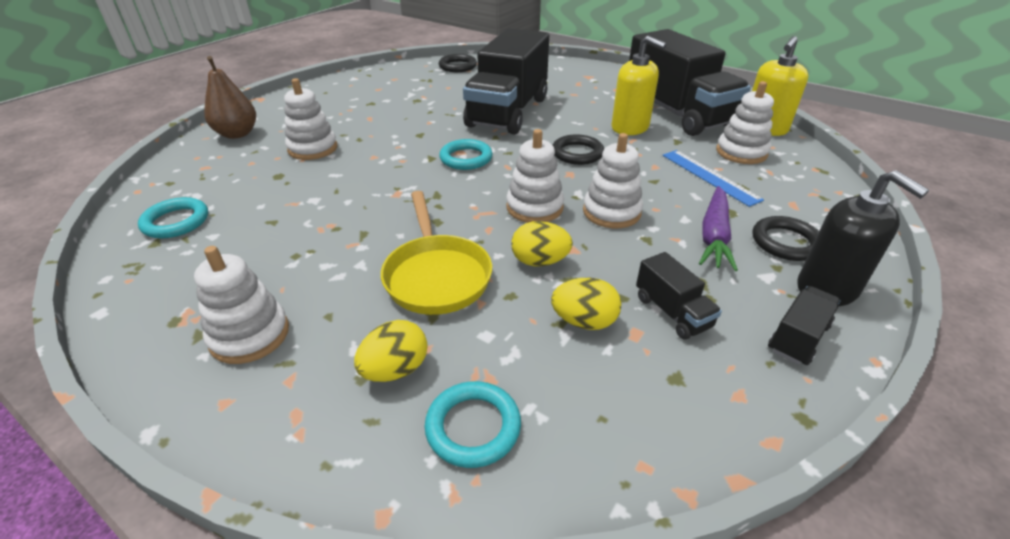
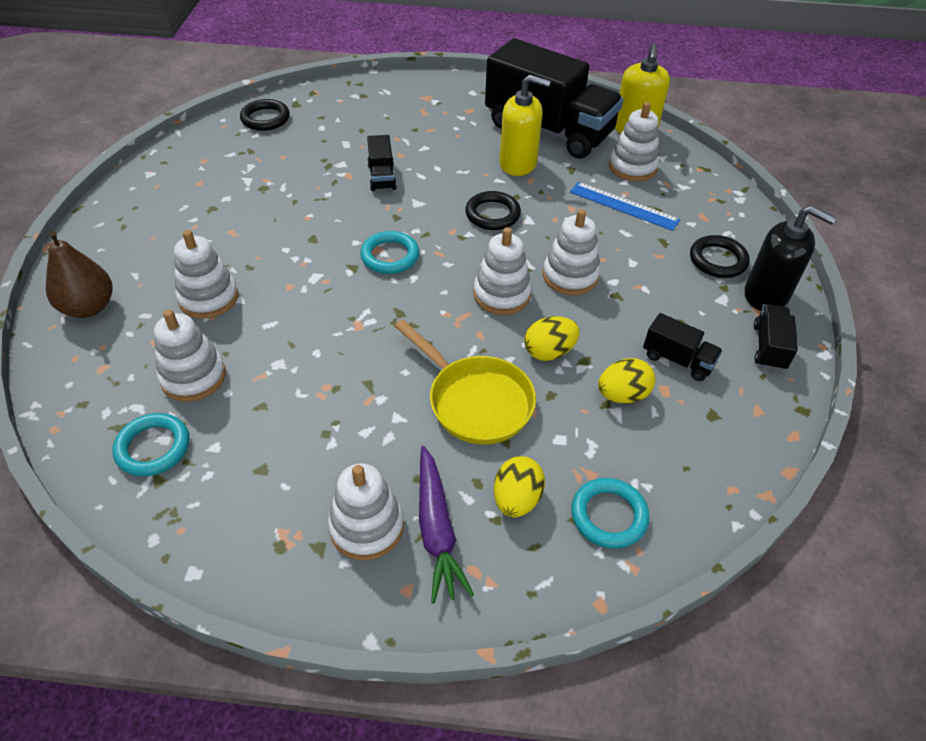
camera: 30 degrees left, 10 degrees up
(250, 189) = (193, 377): none -> white stacking toy
(508, 112) = (382, 177): black truck -> black truck, size x0.41
(714, 235) = (664, 272): purple carrot -> purple carrot (436, 529)

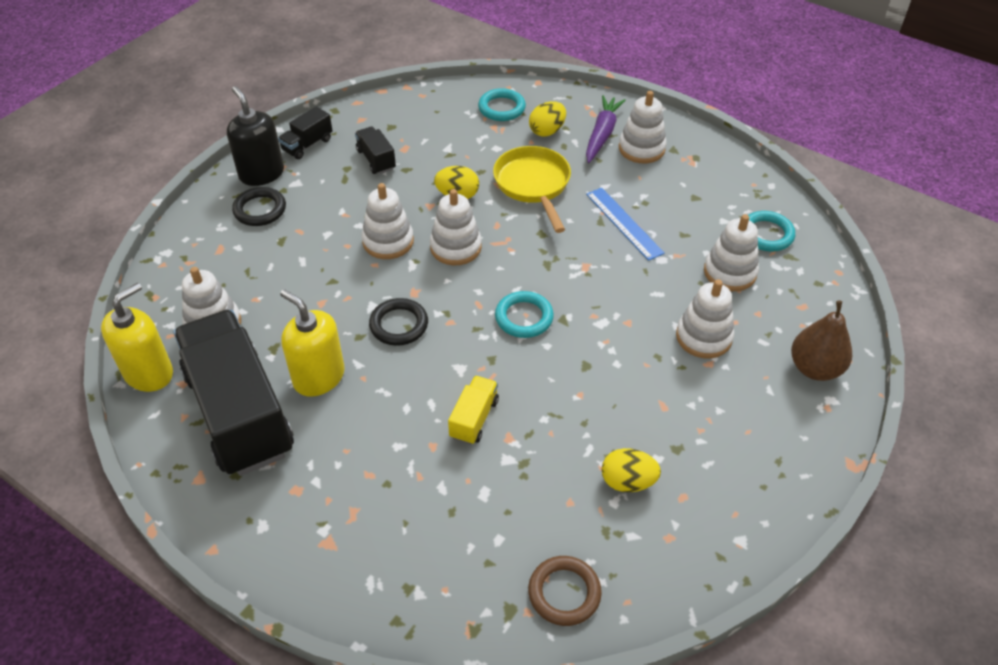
camera: 150 degrees left, 0 degrees up
(265, 118) = (564, 593): black ring -> brown ring
(382, 177) = (474, 419): black truck -> yellow truck
(622, 395) = (434, 154): yellow egg -> yellow egg (627, 482)
(623, 206) = (273, 286): blue ruler -> blue ruler (624, 223)

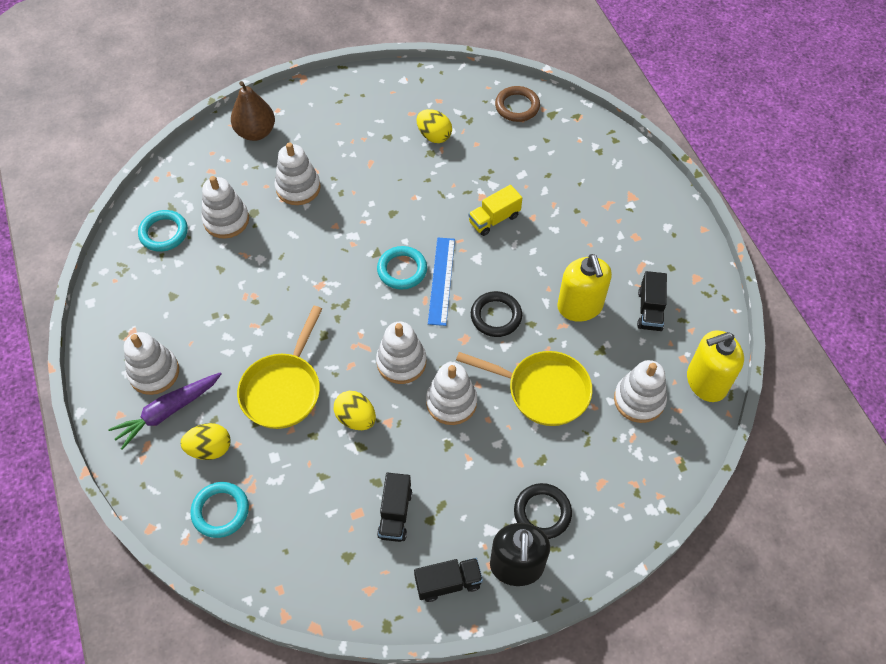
camera: 145 degrees left, 10 degrees up
(239, 413) = (649, 310): black truck -> black truck, size x0.41
(311, 288) = (542, 391): none -> yellow pan
(624, 223) = (252, 305): blue ruler -> blue ruler (441, 280)

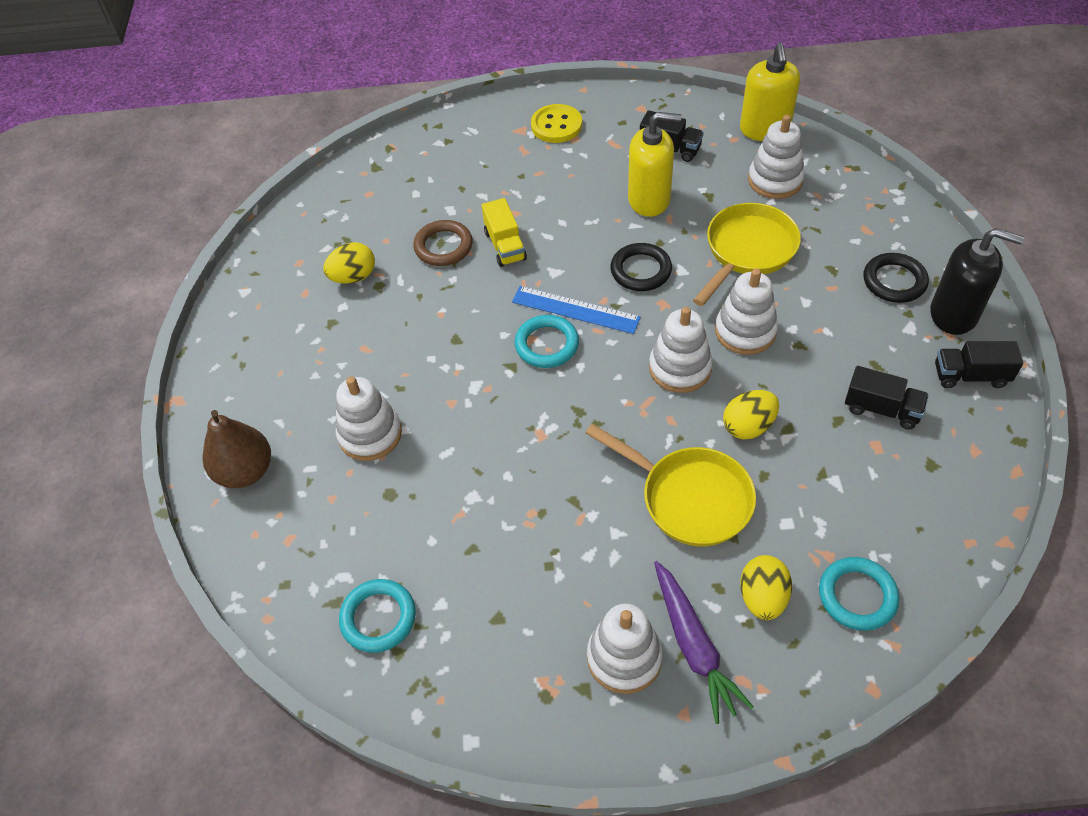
camera: 70 degrees left, 5 degrees down
(226, 220) = (389, 530): white stacking toy -> none
(448, 583) = (970, 376): black truck -> black truck turned 90 degrees counterclockwise
(517, 106) = (348, 193): brown ring -> brown ring (443, 246)
(647, 220) = (556, 125): none -> yellow button

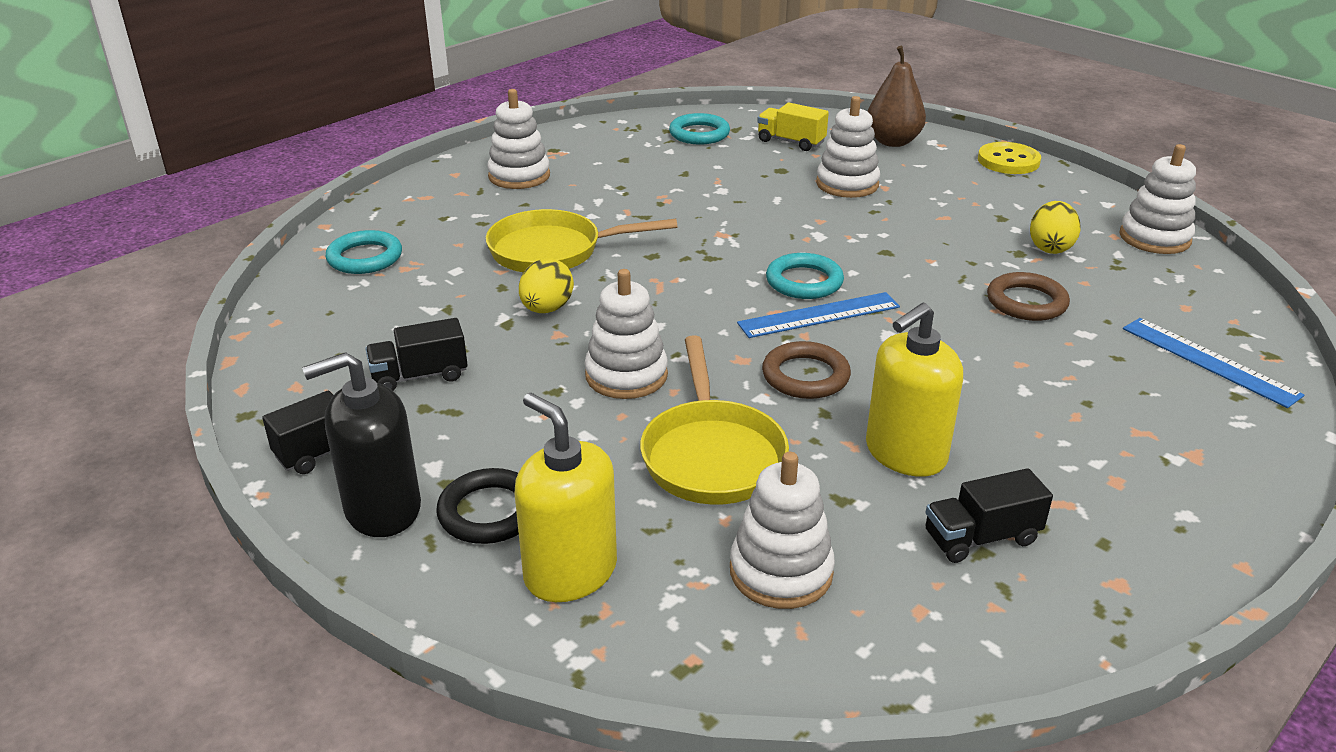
camera: 135 degrees right, 20 degrees down
(424, 161) = (1209, 361): none -> blue ruler
(505, 246) = (973, 330): yellow truck -> yellow truck (791, 142)
(556, 125) = (1168, 485): yellow button -> yellow button (1008, 161)
(641, 270) = (805, 376): black ring -> brown ring
(680, 368) = (658, 319): white stacking toy -> white stacking toy (1154, 238)
(694, 646) = (475, 196): purple carrot -> none
(762, 597) = (443, 230): yellow egg -> none
(764, 129) = (896, 658): yellow soap dispenser -> yellow soap dispenser (570, 572)

